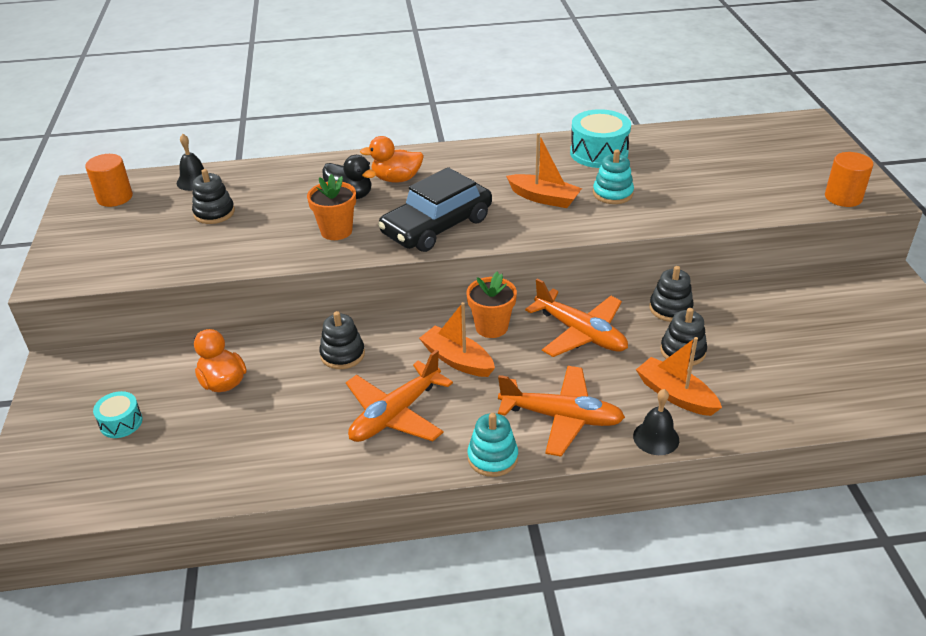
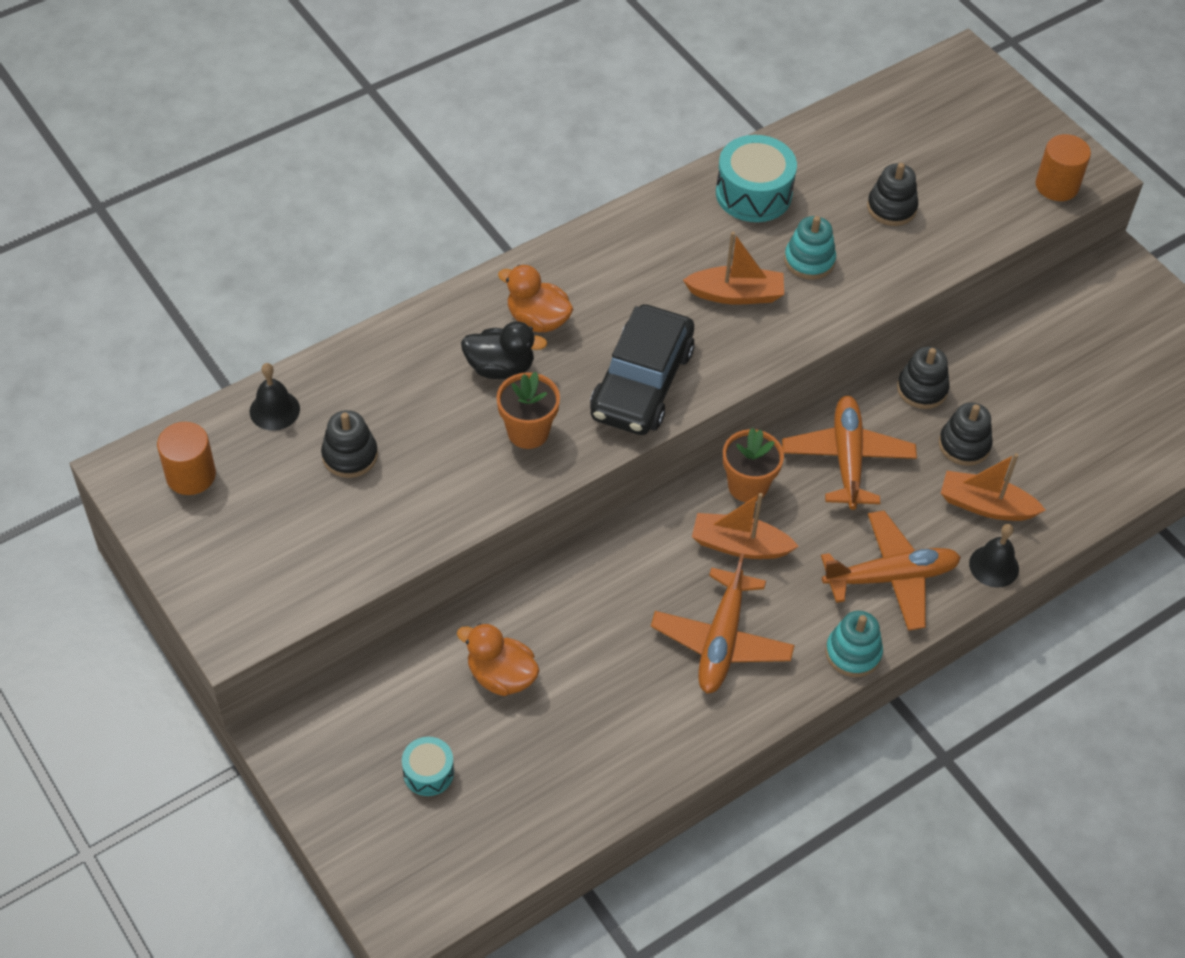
camera: 30 degrees left, 15 degrees up
(342, 354) = (608, 586): black stacking toy -> black stacking toy (891, 208)
(396, 179) = (537, 320): orange duck -> orange duck turned 60 degrees clockwise
(580, 333) = (847, 459): orange plane -> orange plane turned 105 degrees counterclockwise

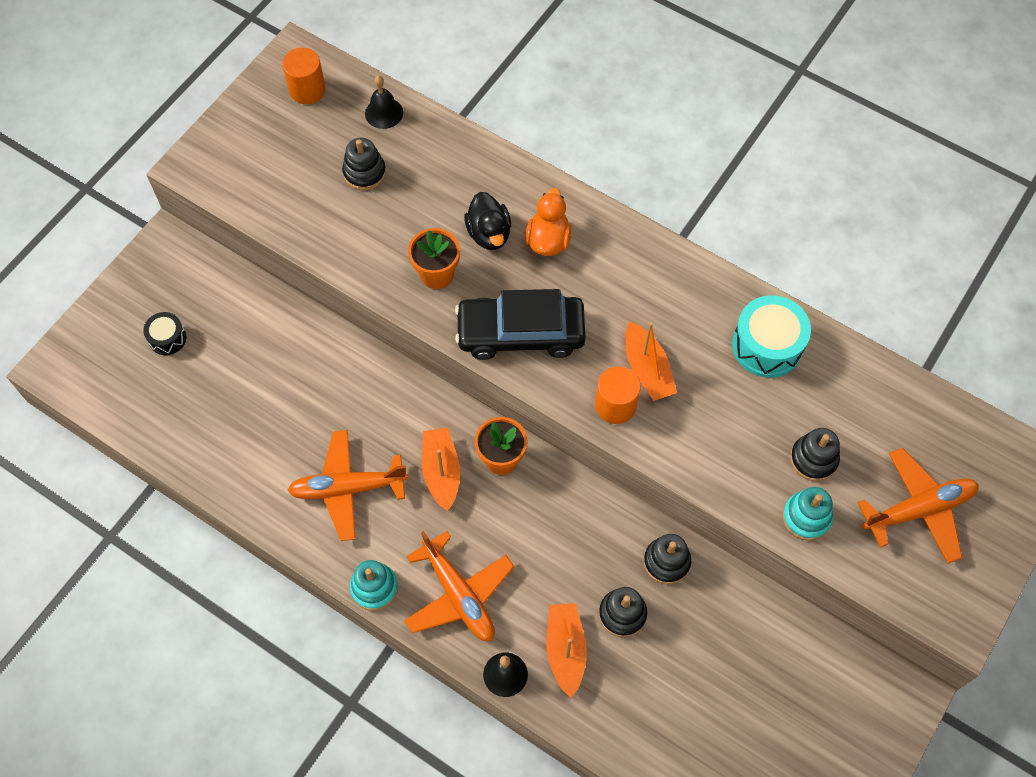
camera: 70 degrees right, 10 degrees up
(428, 772) = (167, 338): turquoise drum -> black drum
(501, 676) = (260, 353): orange duck -> none
(809, 261) = (714, 412): turquoise stacking toy -> turquoise stacking toy (806, 517)
(847, 459) = (563, 525): orange plane -> orange plane (918, 510)
(1057, 186) = (925, 594): orange cylinder -> orange cylinder (615, 405)

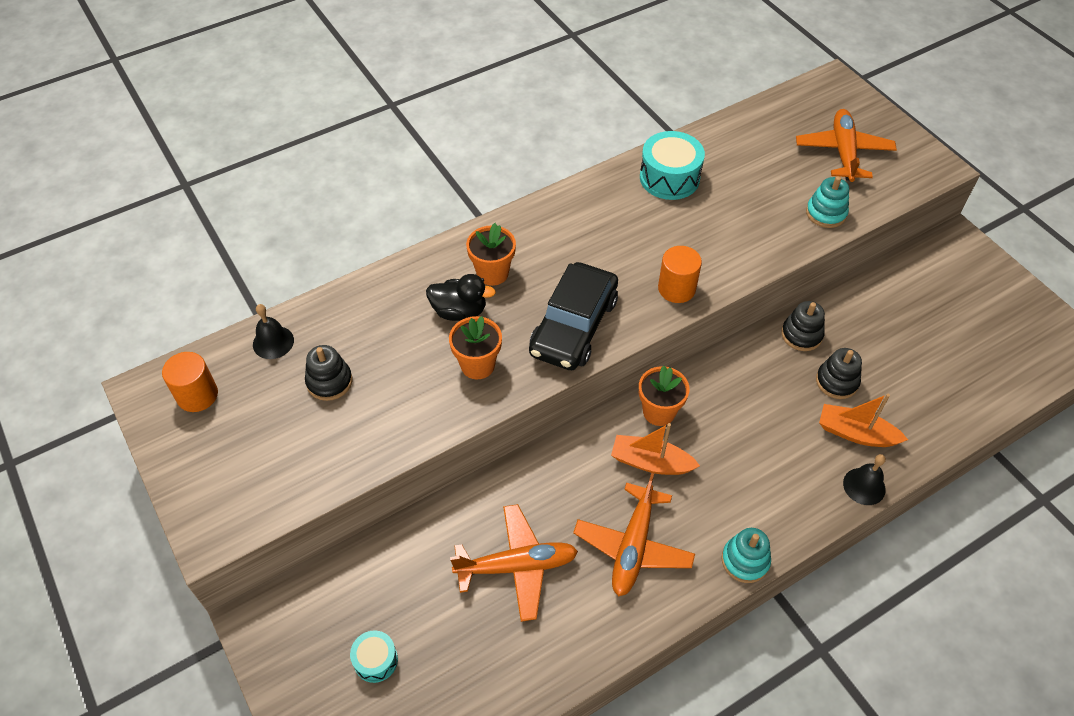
camera: 65 degrees left, 10 degrees down
(167, 338) = (376, 660): black drum -> turquoise drum
(459, 595) = (777, 494): orange plane -> orange plane (517, 566)
(548, 240) = (492, 273): orange duck -> orange flower pot
(647, 369) = (653, 256): orange boat -> none
(813, 459) = (779, 190): black stacking toy -> none

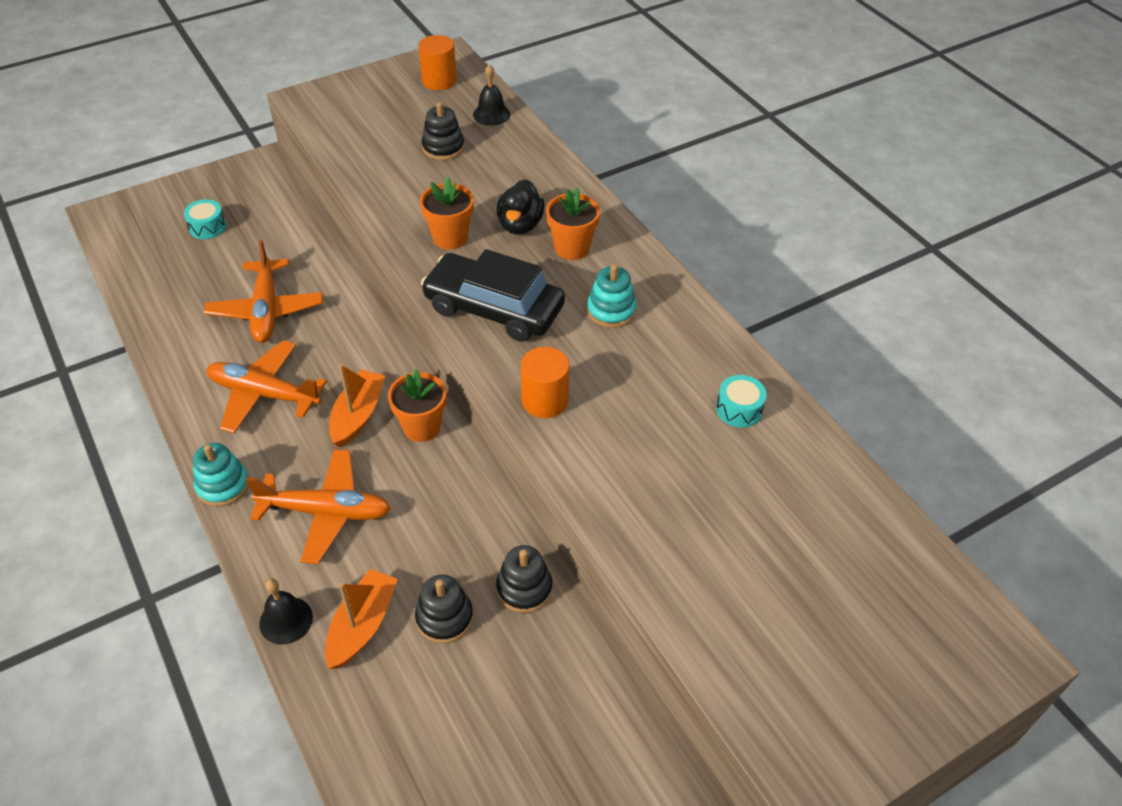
camera: 90 degrees right, 5 degrees down
(669, 178) = (739, 409): turquoise drum -> turquoise drum, size x0.56
(826, 213) = (685, 585): turquoise stacking toy -> turquoise stacking toy (611, 310)
(843, 152) = (826, 634): orange plane -> orange plane (326, 512)

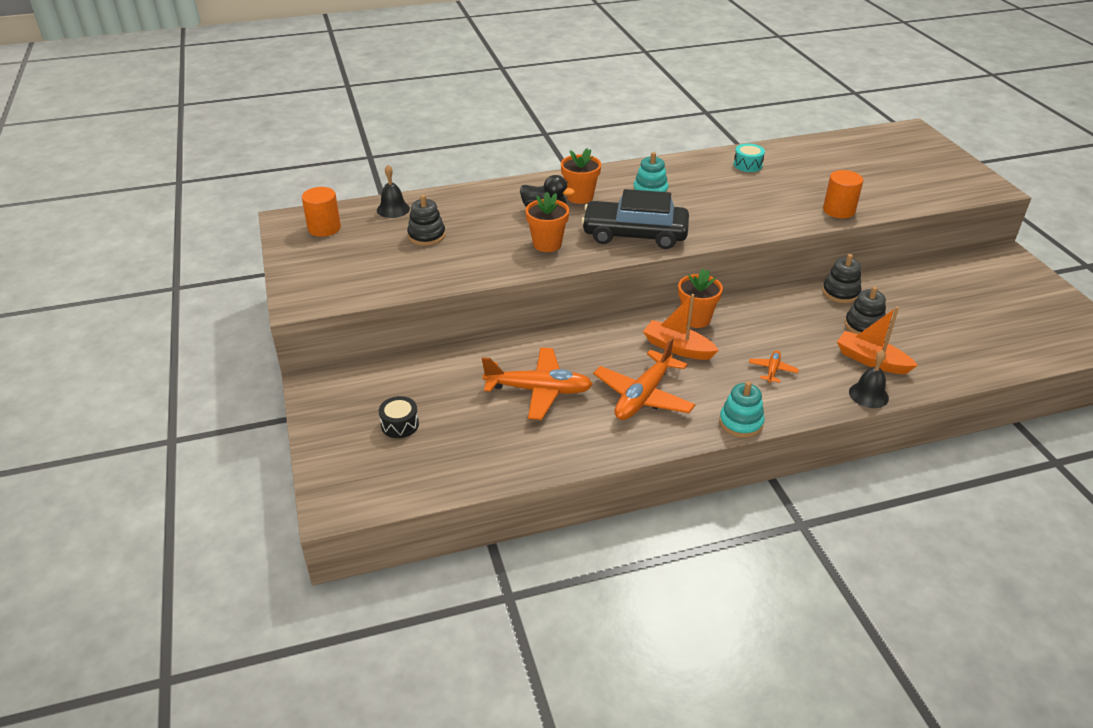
camera: 75 degrees left, 10 degrees down
(207, 227) = (400, 425): turquoise drum -> black drum
(326, 512) = (772, 370): orange plane -> orange plane, size x0.47
(494, 308) = (635, 234): black car -> black car turned 60 degrees clockwise
(545, 400) = (730, 226): orange cylinder -> orange cylinder (838, 210)

